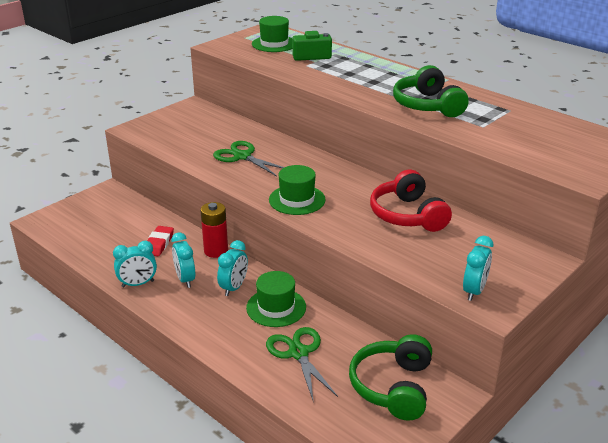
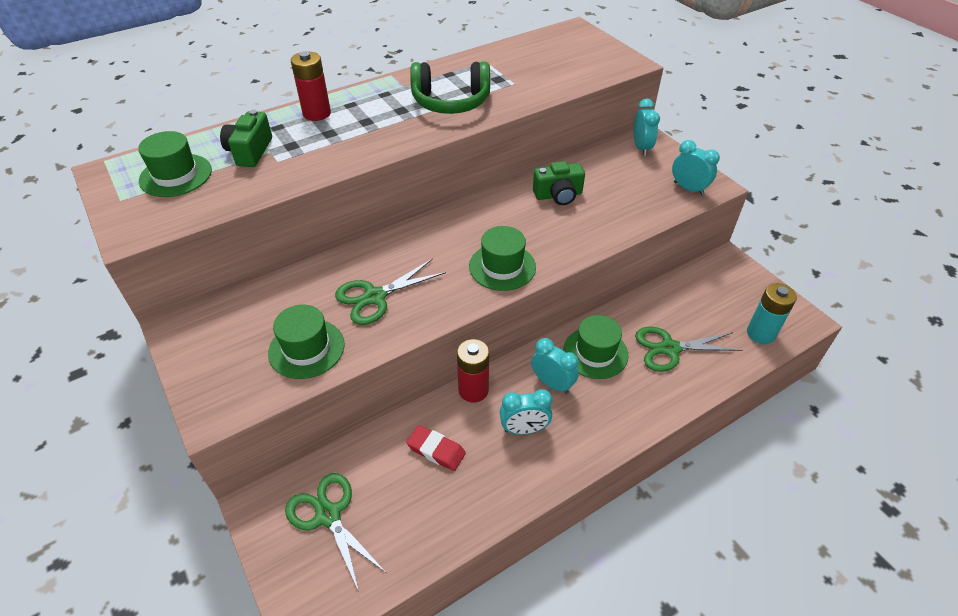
camera: 75 degrees left, 15 degrees up
(104, 214) = (328, 515): none -> green scissors
(138, 284) = (520, 483): turquoise clock -> turquoise clock (641, 147)
(188, 144) = (306, 348): none -> green hat
(347, 421) = (760, 333): none -> turquoise battery
(371, 65) = (317, 113): none -> red battery
(393, 387) = (719, 294): green headphones -> none
(408, 215) = (558, 195): red headphones -> green camera

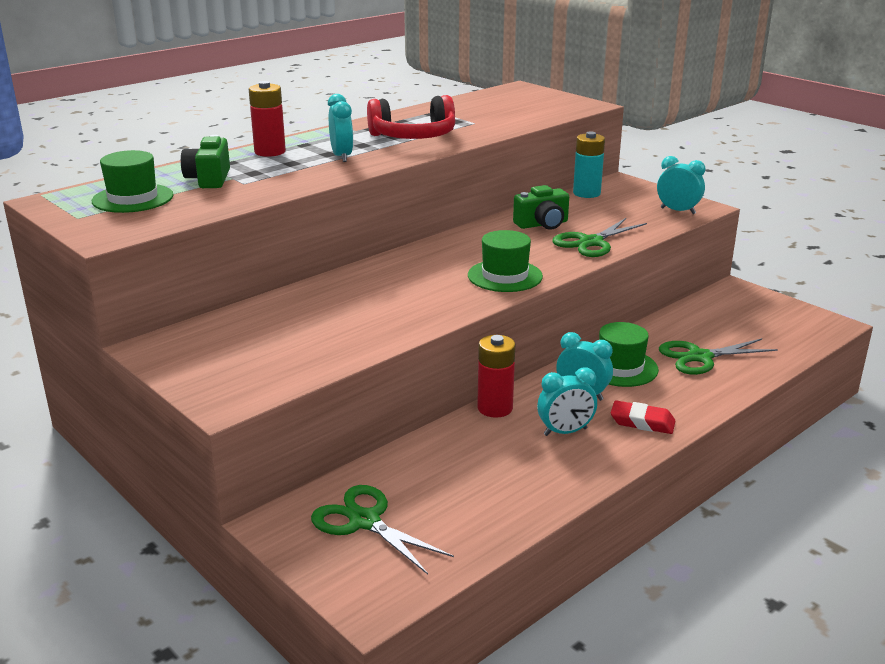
camera: 10 degrees left, 20 degrees down
(306, 348) = (312, 348): green hat -> none
(375, 297) = (372, 307): green scissors -> green scissors (591, 242)
(436, 450) = (471, 458): red eraser -> red eraser (642, 422)
(451, 102) = (413, 137): green headphones -> red headphones
(641, 147) = (615, 187): turquoise clock -> turquoise clock (342, 156)
(760, 333) = (791, 338): turquoise battery -> turquoise battery (586, 193)

